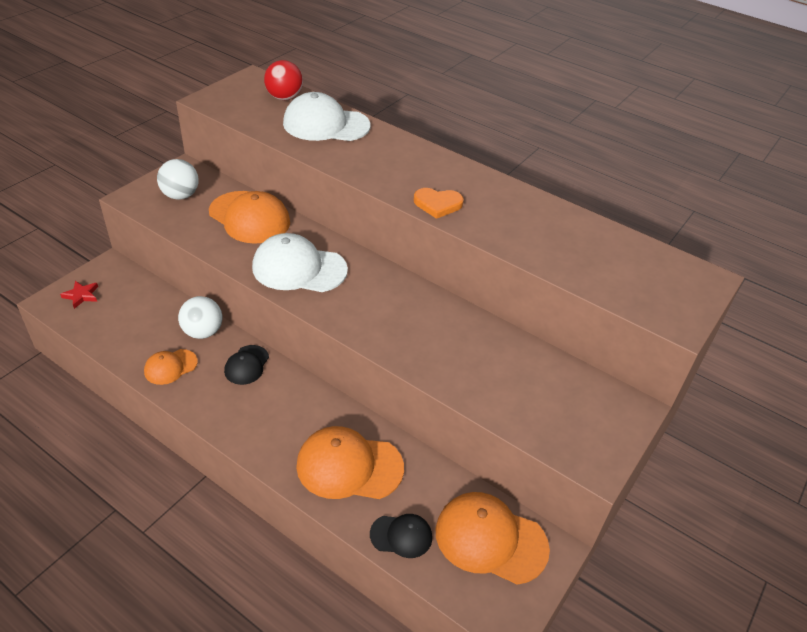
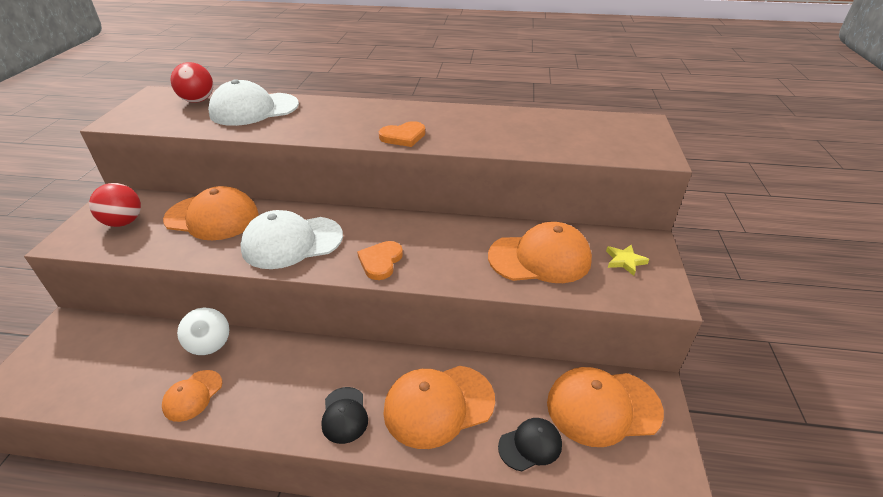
camera: 25 degrees left, 5 degrees down
(81, 295) = (42, 367): red star -> none
(180, 195) = (124, 222): white ball -> red ball
(246, 365) = (276, 358): black cap -> black cap (344, 415)
(360, 318) = (380, 261): none -> orange heart
(506, 376) = (540, 258): none -> orange cap
(588, 415) = (624, 261): none -> yellow star

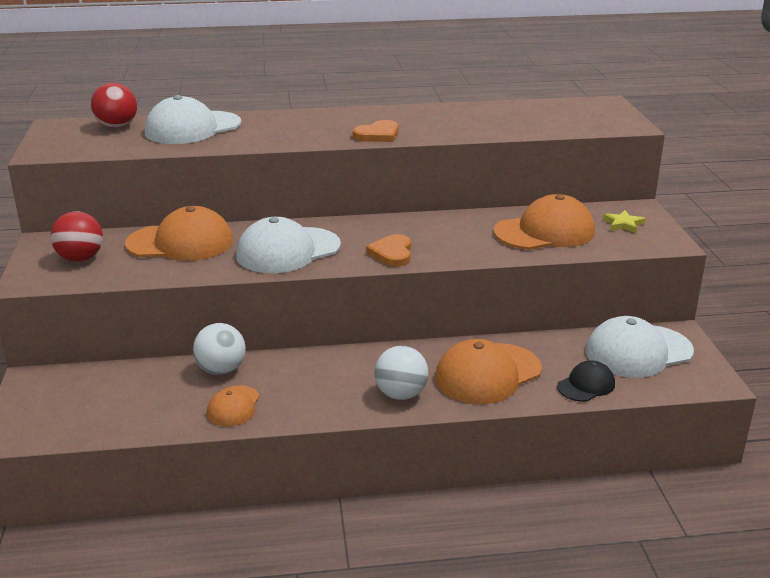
camera: 15 degrees left, 10 degrees down
(344, 415) = (401, 394): black cap -> white ball
(603, 407) = (638, 351): orange cap -> white cap

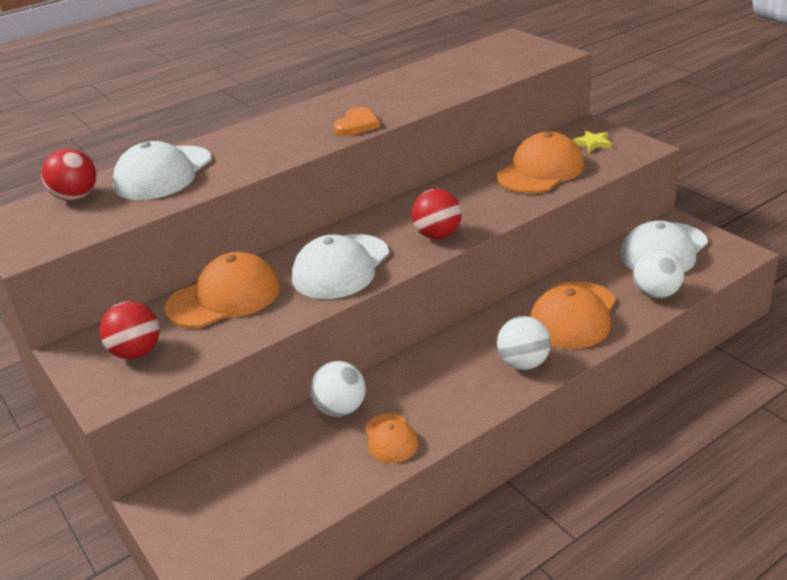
camera: 25 degrees left, 5 degrees up
(392, 253) = (438, 235): orange heart -> red ball
(586, 385) = (656, 294): black cap -> white ball

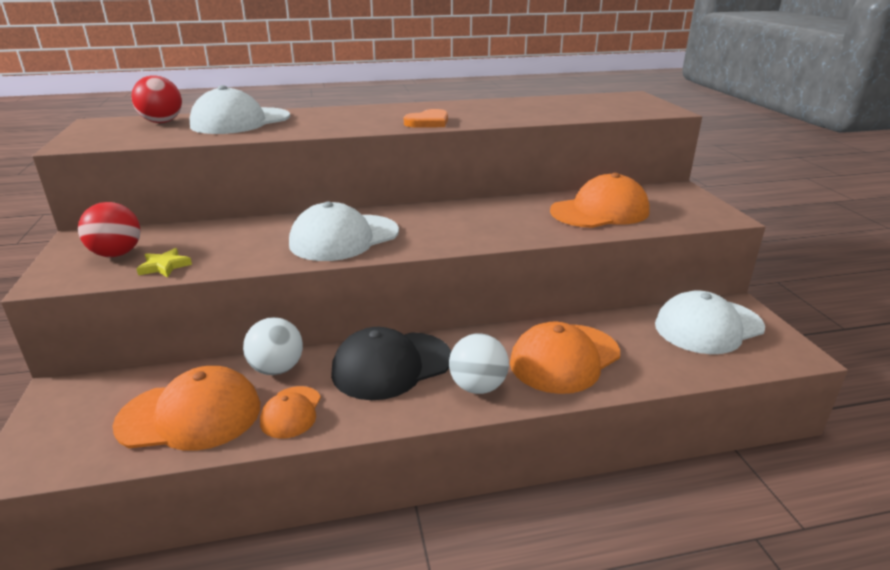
camera: 20 degrees right, 5 degrees down
(224, 297) = (229, 234): orange cap -> orange cap (190, 415)
(438, 235) = (453, 236): red ball -> none
(438, 371) = (391, 365): none -> black cap
(592, 143) = (672, 202): yellow star -> yellow star (164, 266)
(656, 294) = (670, 365): white ball -> none

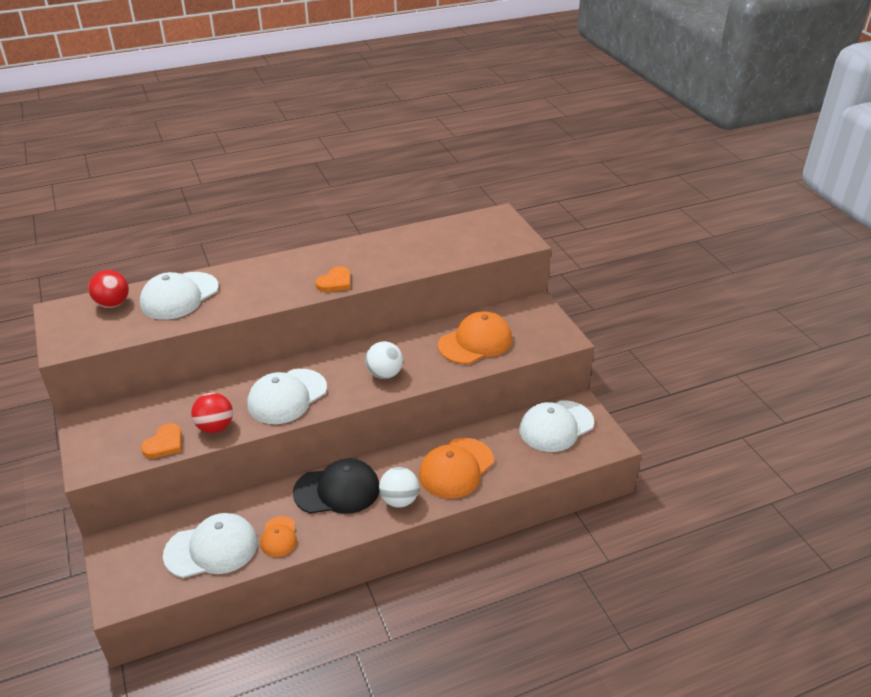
camera: 10 degrees left, 10 degrees up
(117, 254) = (121, 435): red ball -> red ball (215, 427)
(164, 266) = (164, 443): yellow star -> orange heart
(190, 415) = (211, 548): orange cap -> white cap
(277, 369) = (257, 504): white ball -> white ball (384, 374)
(391, 365) = (337, 490): black cap -> black cap turned 150 degrees counterclockwise

